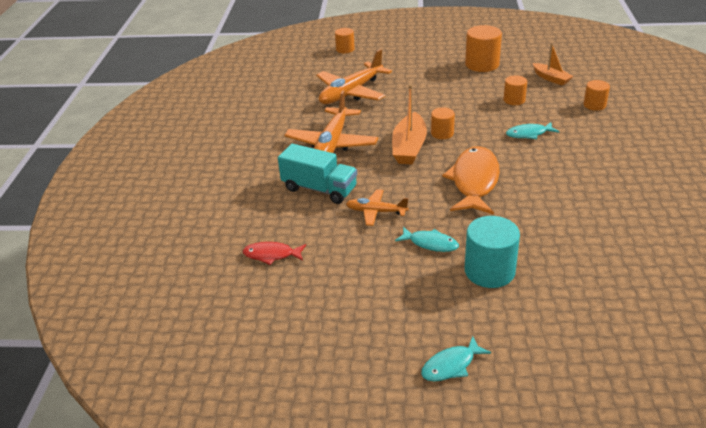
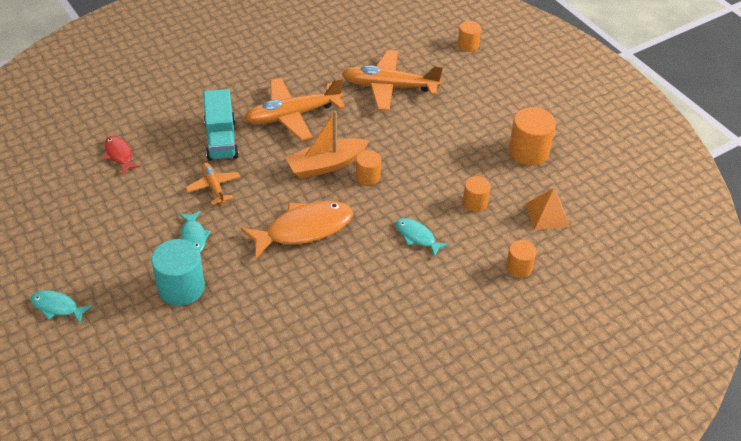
camera: 50 degrees right, 10 degrees up
(551, 78) = (547, 215): orange boat -> orange pyramid

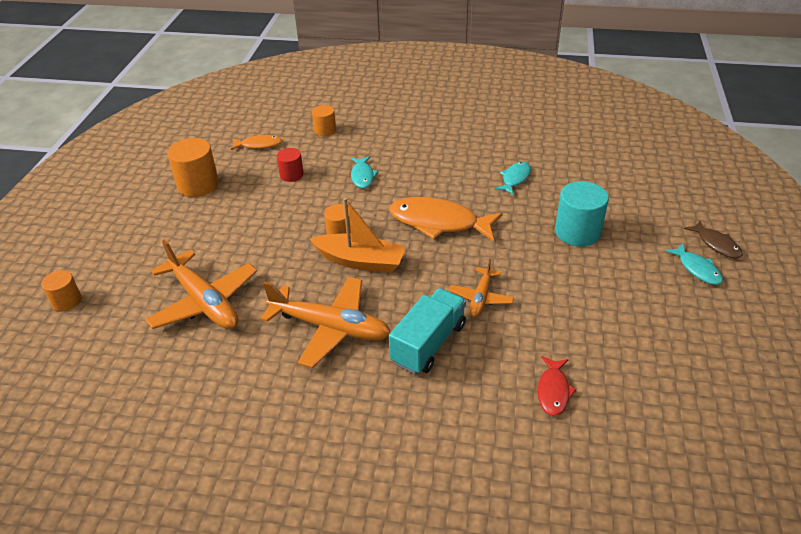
camera: 135 degrees left, 5 degrees down
(48, 346) = (716, 244): none -> brown fish
(193, 237) = (537, 263): turquoise fish -> turquoise fish (515, 178)
(475, 203) = (291, 175): orange cylinder -> red cylinder
(547, 215) = (259, 145): orange pyramid -> orange fish

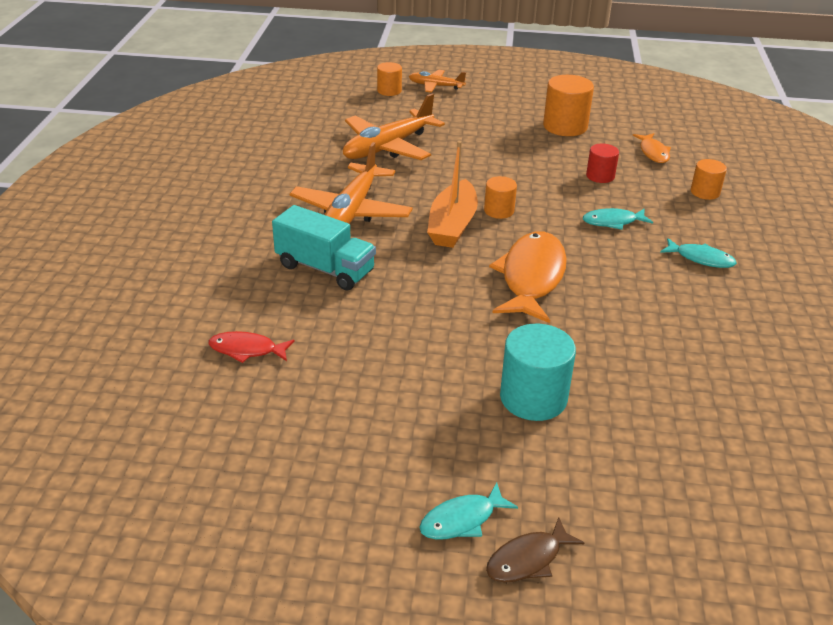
camera: 85 degrees right, 5 degrees down
(481, 298) = (395, 305): orange plane -> orange plane (435, 86)
(515, 178) = (649, 346): turquoise fish -> turquoise fish (701, 259)

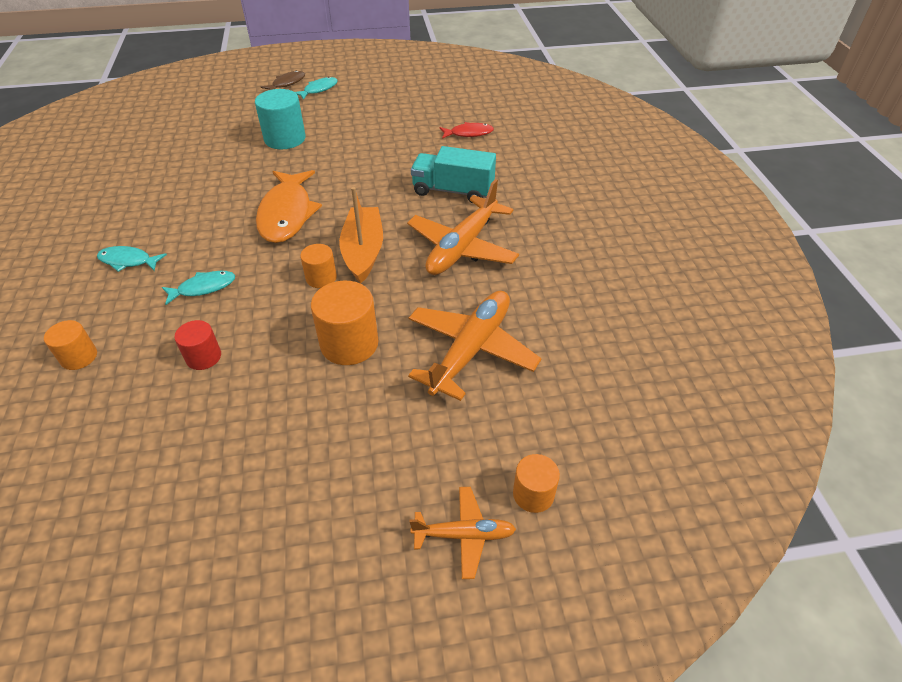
camera: 165 degrees right, 10 degrees up
(351, 212) = (462, 247): orange plane -> orange plane turned 150 degrees counterclockwise
(565, 126) = (237, 461): orange cylinder -> orange cylinder (349, 344)
(653, 153) = (117, 425): orange fish -> none

